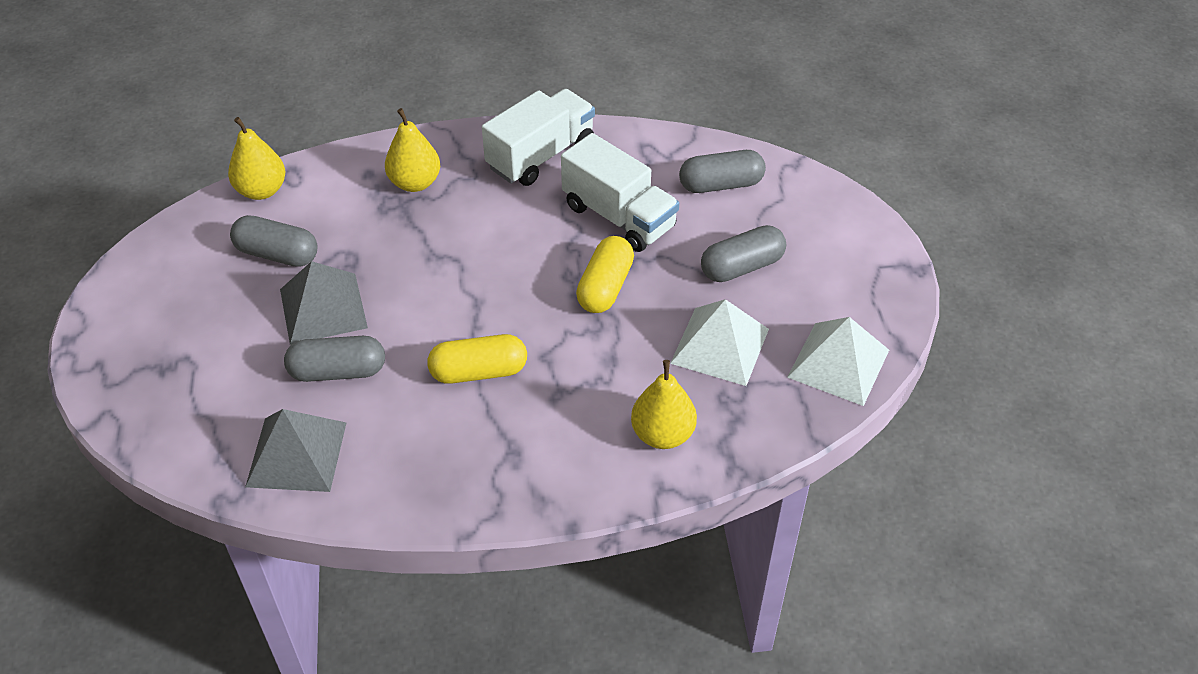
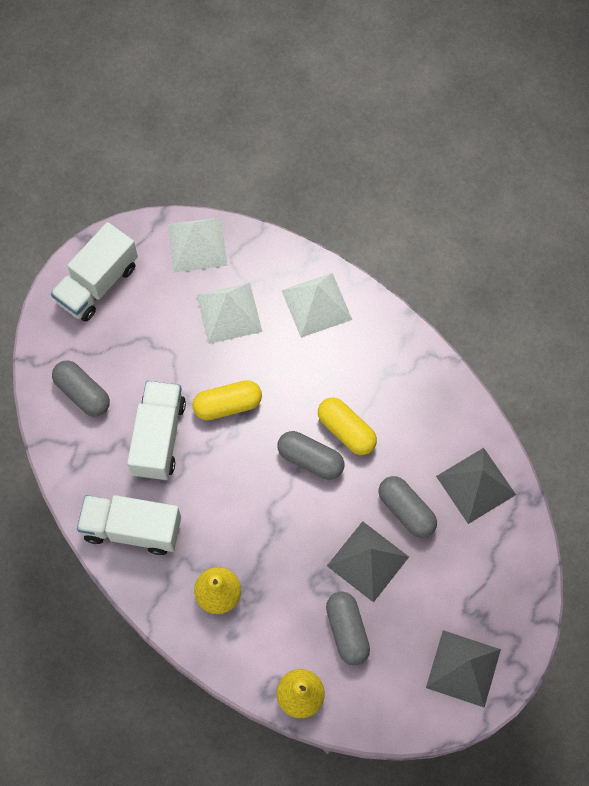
camera: 125 degrees left, 20 degrees up
(138, 321) = (463, 668): none -> grey pyramid
(662, 434) = (316, 304): yellow pear -> white pyramid
(742, 267) = (153, 337): grey capsule -> grey capsule (310, 459)
(849, 253) = (97, 284): none -> white truck

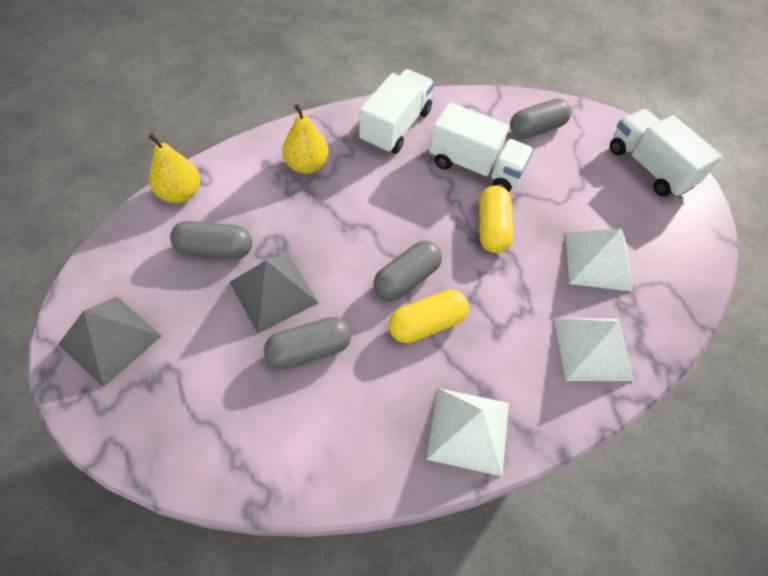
camera: 105 degrees right, 10 degrees down
(197, 244) = (686, 258): white pyramid -> white pyramid (469, 430)
(476, 485) = (303, 441): grey pyramid -> none

